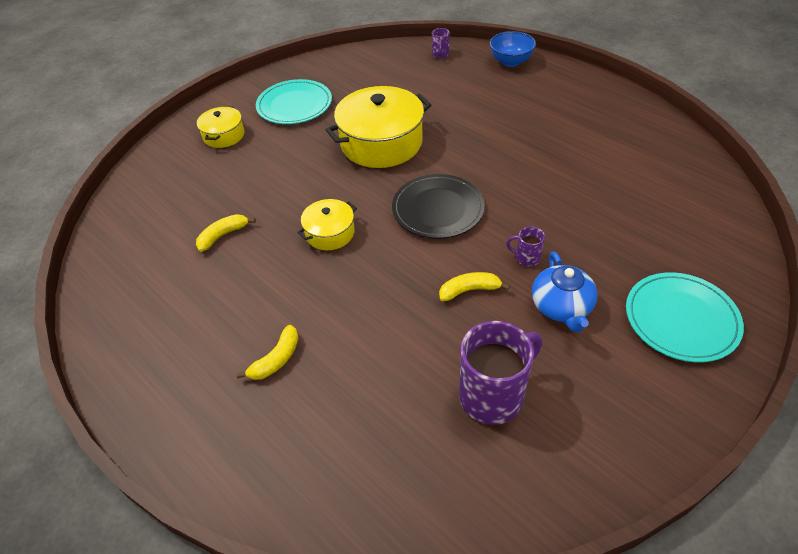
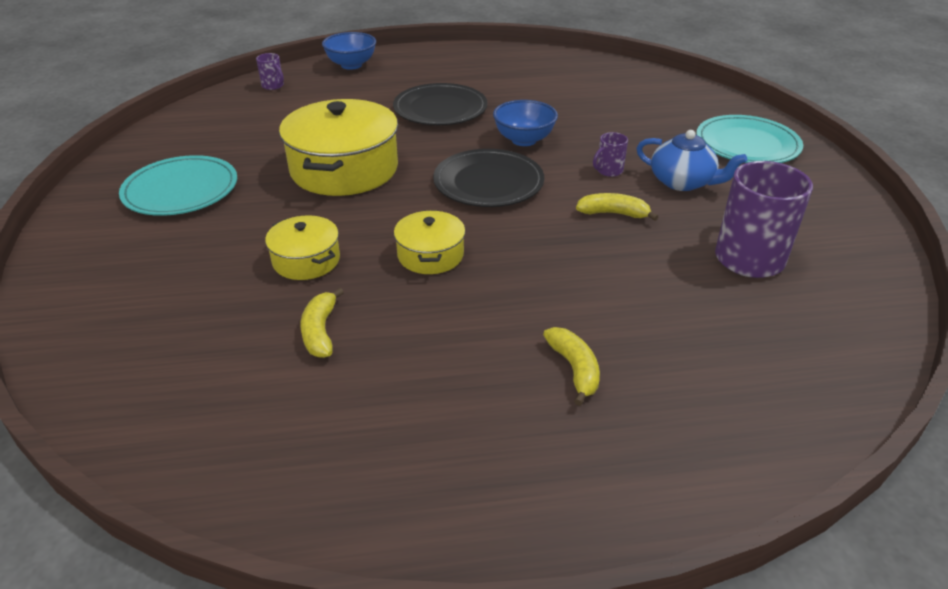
camera: 55 degrees left, 10 degrees down
(224, 135) = (135, 259): yellow pot -> yellow pot (306, 260)
(469, 290) = (613, 213): yellow banana -> yellow banana turned 75 degrees clockwise
(505, 132) = (440, 109): none -> black plate
(515, 193) = (524, 140): none -> blue bowl

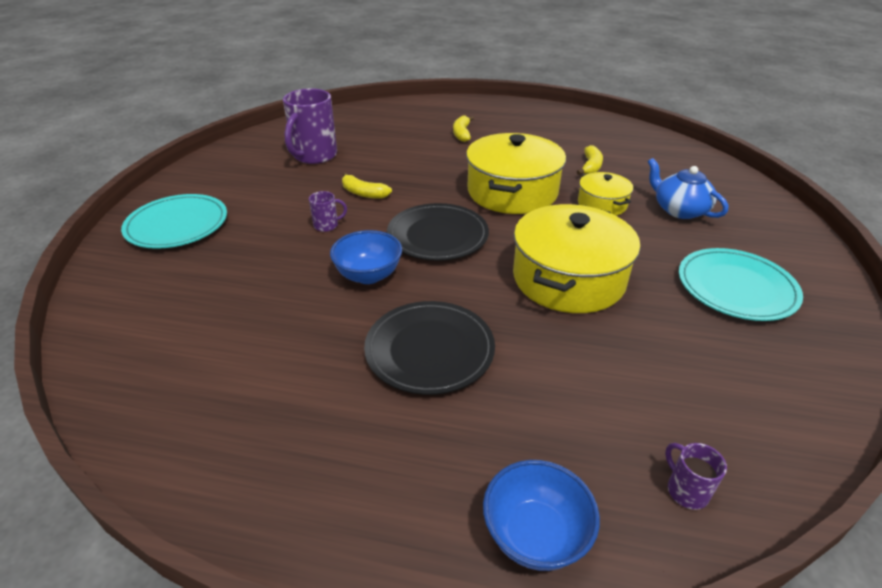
camera: 160 degrees left, 0 degrees up
(430, 255) = (512, 192): yellow pot -> yellow pot, size x1.91
(682, 182) = (283, 205): blue teapot -> blue teapot (679, 210)

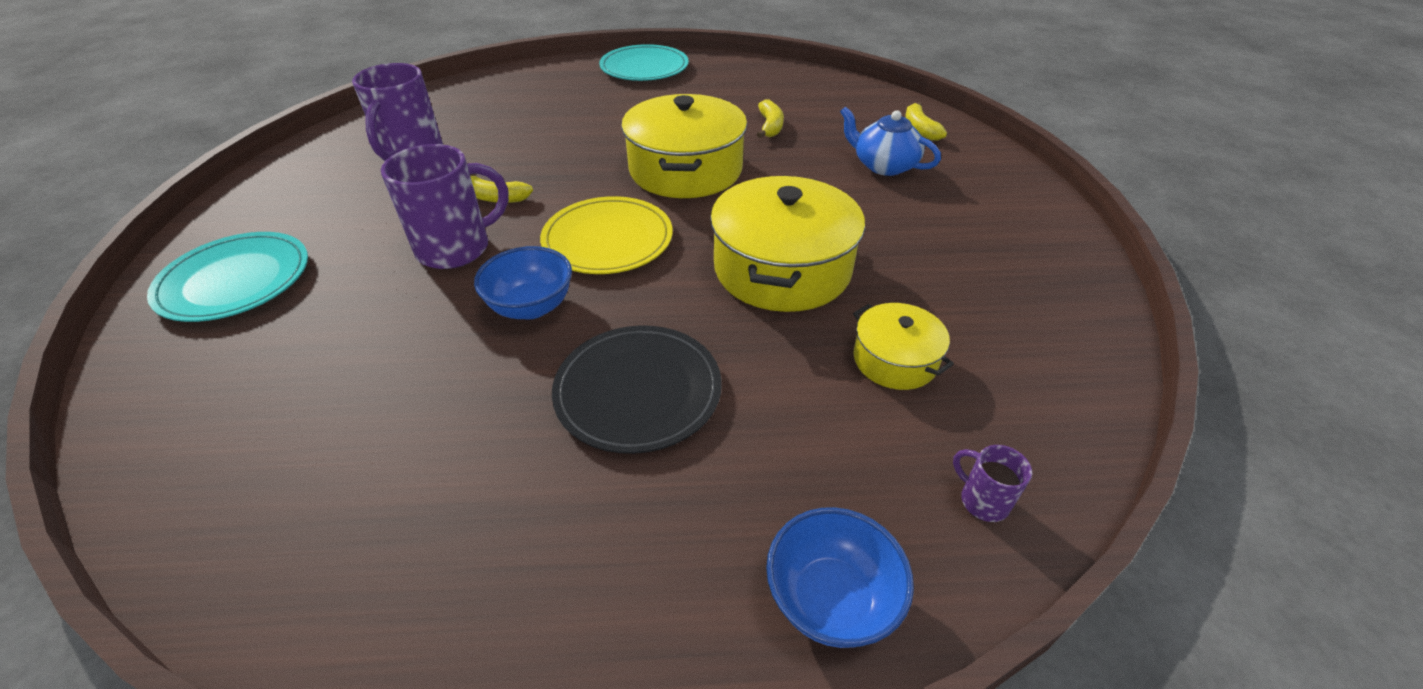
camera: 15 degrees left, 5 degrees up
(327, 225) = (456, 248): purple mug -> purple mug, size x2.19
(437, 236) = (608, 240): black plate -> yellow plate
(462, 134) = (603, 103): yellow banana -> yellow banana (920, 129)
(602, 204) = (795, 170): yellow pot -> yellow pot (895, 360)
(736, 288) = (969, 248): turquoise plate -> turquoise plate (644, 68)

